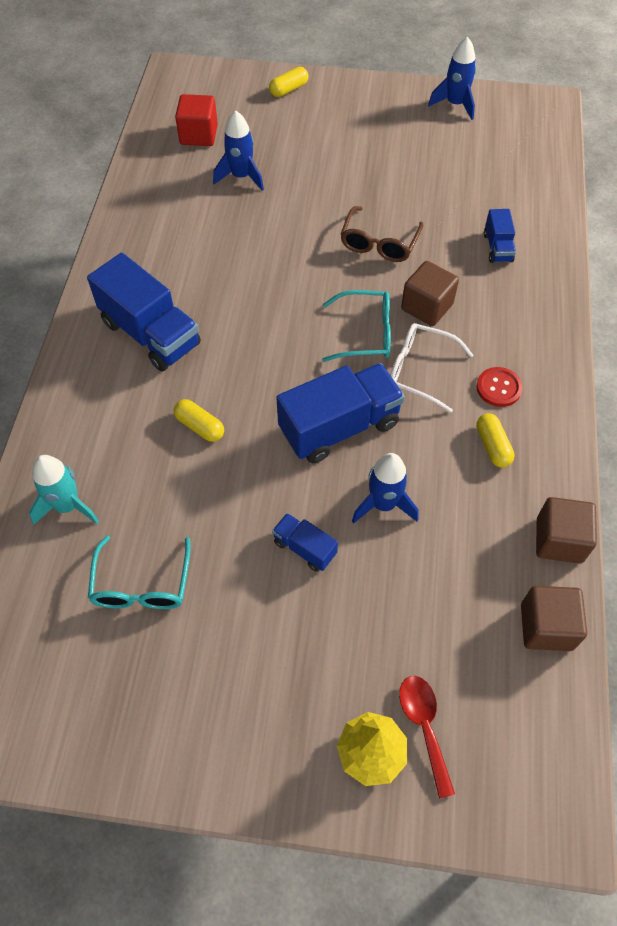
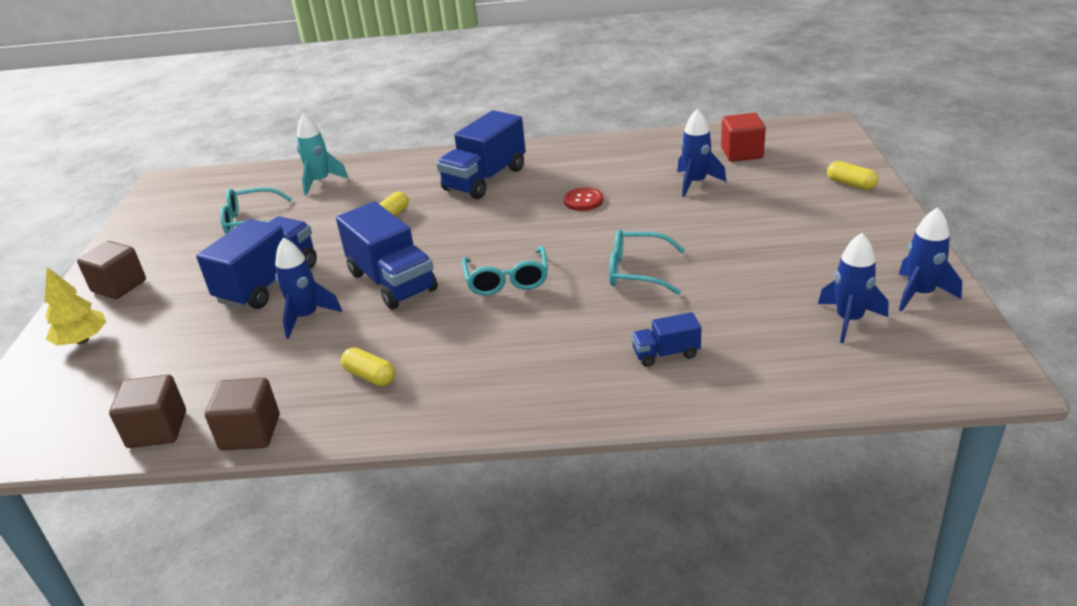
camera: 85 degrees right, 25 degrees down
(304, 548) = (268, 283): blue truck -> blue truck, size x2.02
(379, 243) = (638, 271): brown glasses -> turquoise glasses
(420, 371) = (464, 319): white glasses -> none
(424, 727) = (91, 364): red spoon -> none
(427, 307) = (553, 313): brown cube -> brown cube (119, 286)
(477, 145) = (849, 320): none -> blue rocket
(492, 446) = (370, 376): yellow capsule -> yellow capsule turned 60 degrees clockwise
(498, 388) = (447, 374): red button -> red button (583, 201)

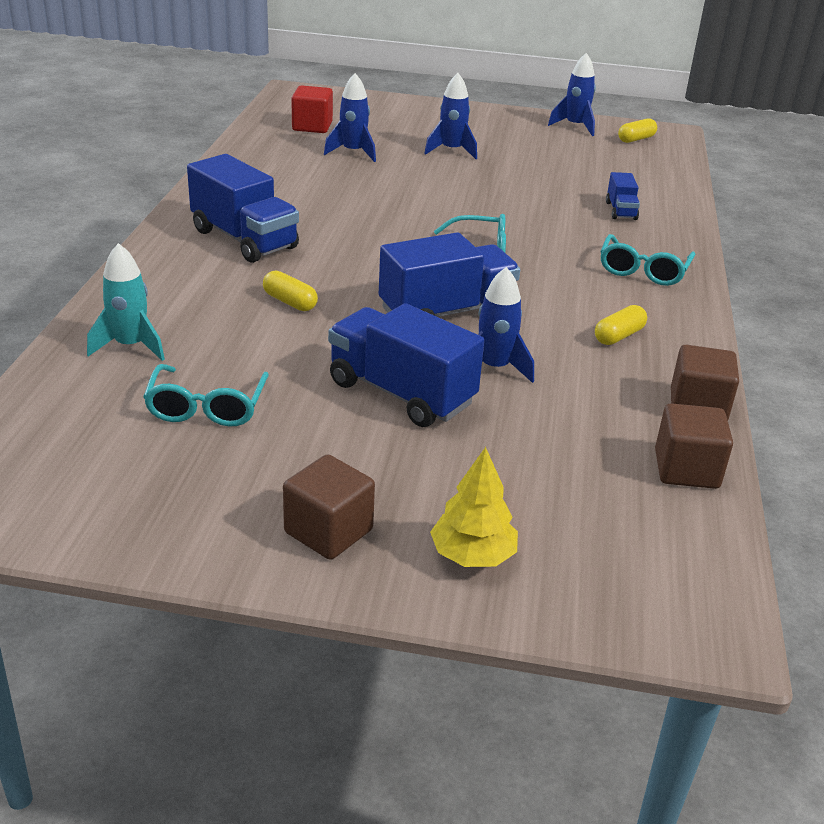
camera: 85 degrees left, 0 degrees up
(583, 201) = (345, 200): red button -> none
(638, 271) = (495, 200): turquoise glasses -> turquoise glasses (643, 270)
(849, 320) = (598, 150): blue rocket -> blue rocket (451, 151)
(851, 184) = (406, 107): yellow capsule -> yellow capsule (636, 139)

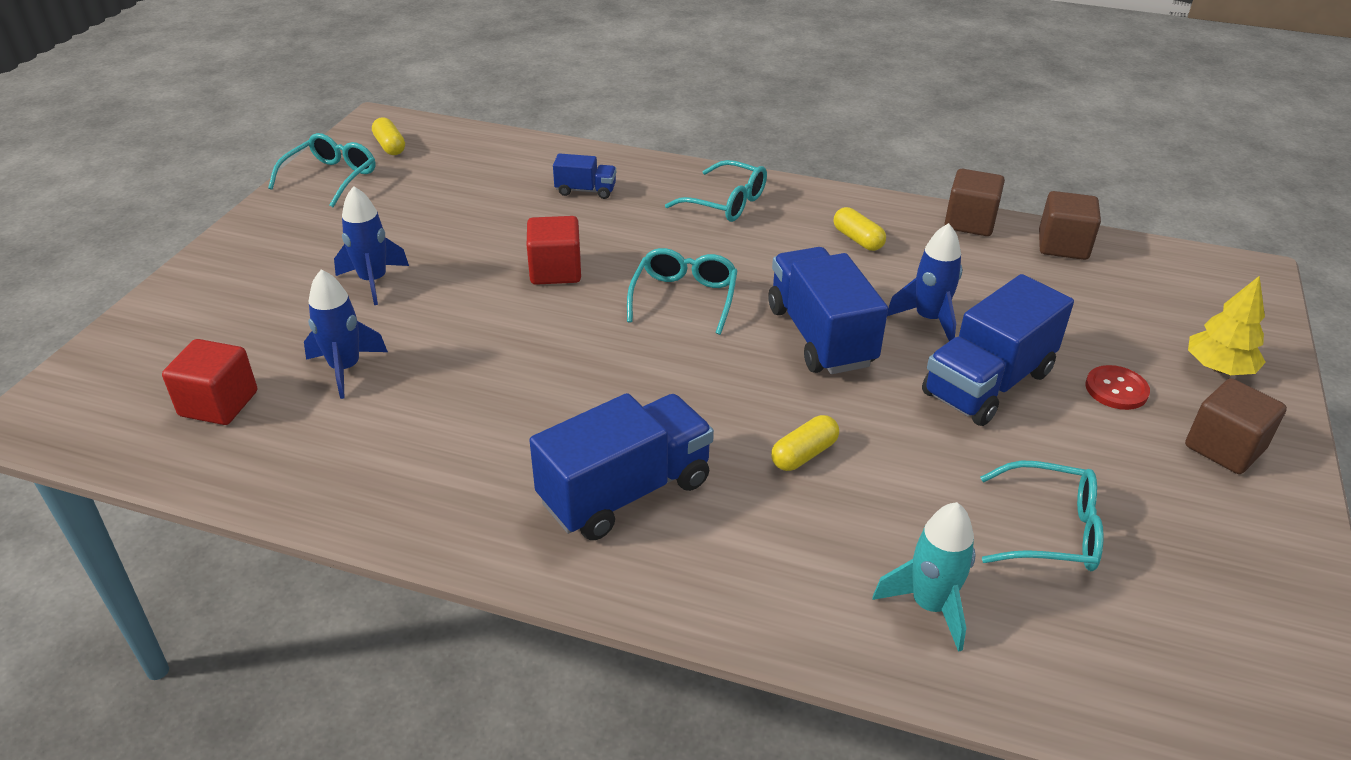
camera: 80 degrees left, 5 degrees up
(412, 471) = (1116, 389): none -> red button
(493, 205) = (555, 271): none -> red cube
(575, 126) = (331, 178): blue rocket -> turquoise glasses

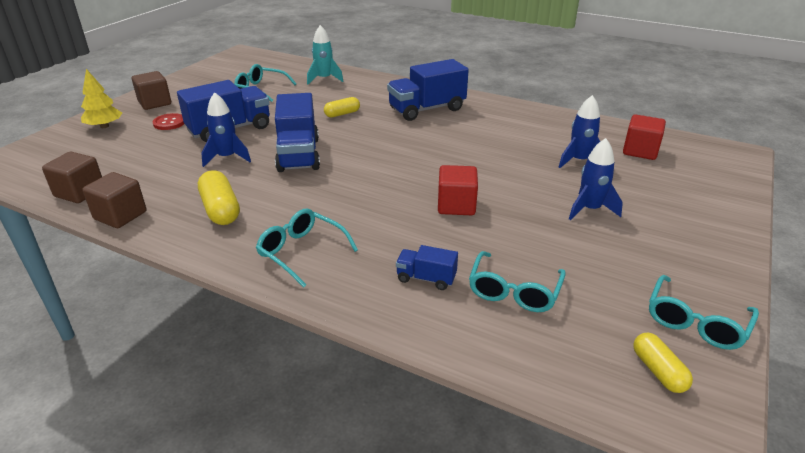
camera: 170 degrees left, 5 degrees down
(684, 298) = (370, 181): turquoise glasses -> turquoise glasses (514, 291)
(858, 239) = (220, 210): yellow capsule -> yellow capsule, size x1.55

